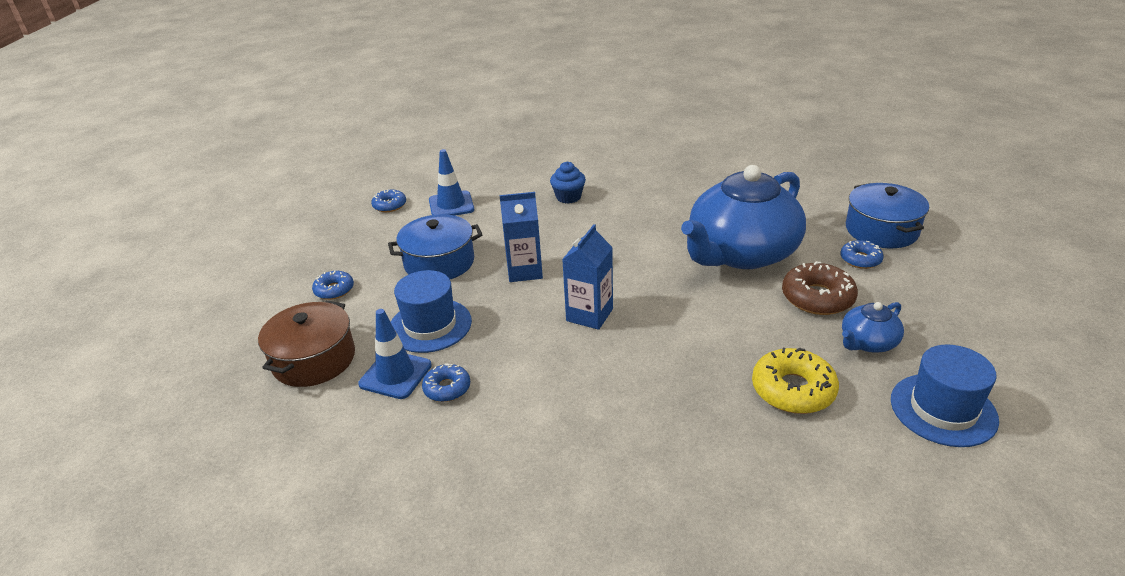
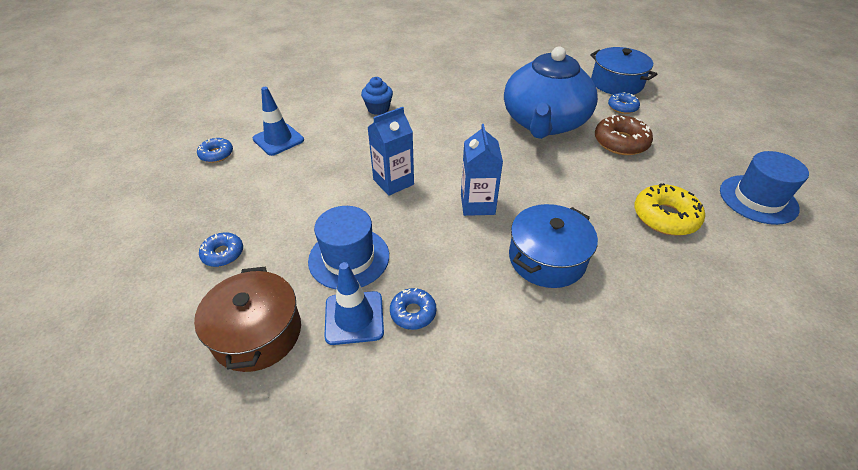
camera: 30 degrees left, 10 degrees up
(439, 262) = (310, 196): blue pot -> blue pot (547, 258)
(867, 342) = (677, 166): blue teapot -> none

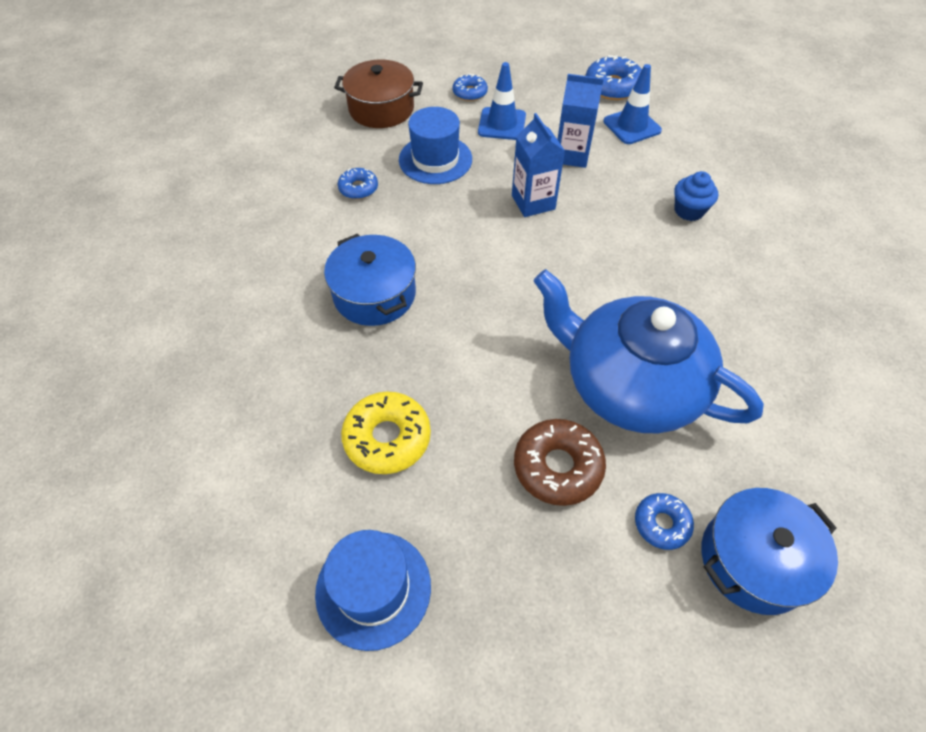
camera: 105 degrees right, 10 degrees up
(216, 154) = (613, 87): blue donut -> blue donut, size x1.67
(354, 318) = (370, 156): blue traffic cone -> blue traffic cone (502, 124)
(477, 204) = (474, 261): blue carton -> blue carton (572, 155)

